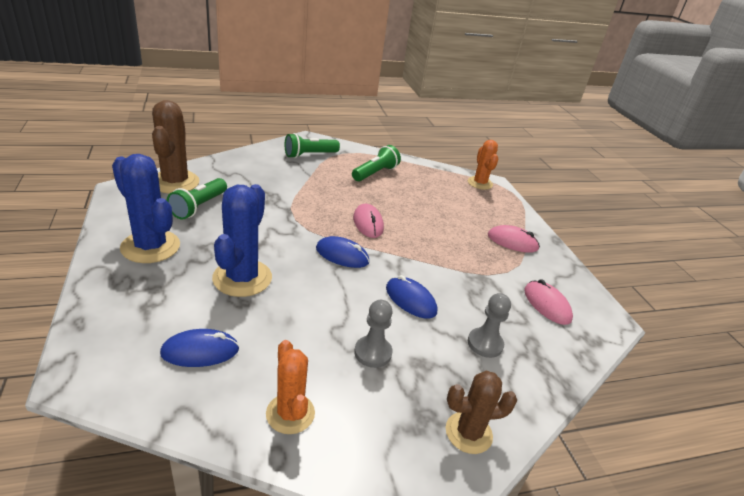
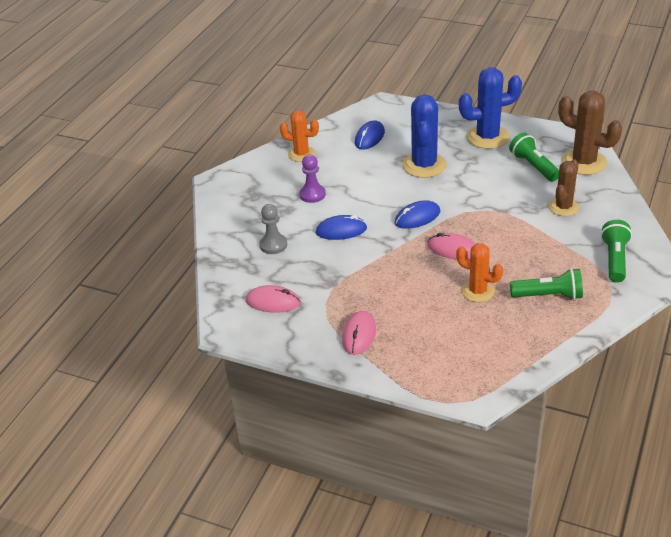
camera: 135 degrees right, 5 degrees up
(242, 278) = (424, 165): blue cactus -> blue cactus turned 45 degrees clockwise
(373, 353) = (312, 194): grey pawn -> purple pawn
(375, 173) = (549, 296): green flashlight -> green flashlight turned 75 degrees counterclockwise
(468, 433) = (230, 205): brown cactus -> brown cactus (563, 207)
(480, 183) = (482, 381): orange cactus -> orange cactus (477, 291)
(512, 242) = (359, 335): pink mouse -> pink mouse turned 45 degrees counterclockwise

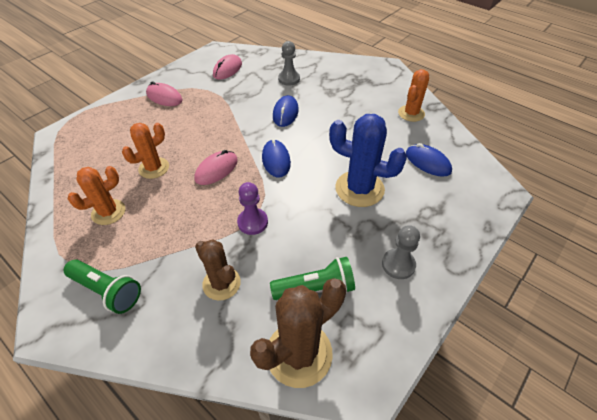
camera: 105 degrees right, 10 degrees up
(312, 194) = (344, 108): purple pawn -> purple pawn (252, 222)
(487, 137) = (398, 264): blue cactus -> grey pawn
(549, 296) = (108, 212): green flashlight -> orange cactus

